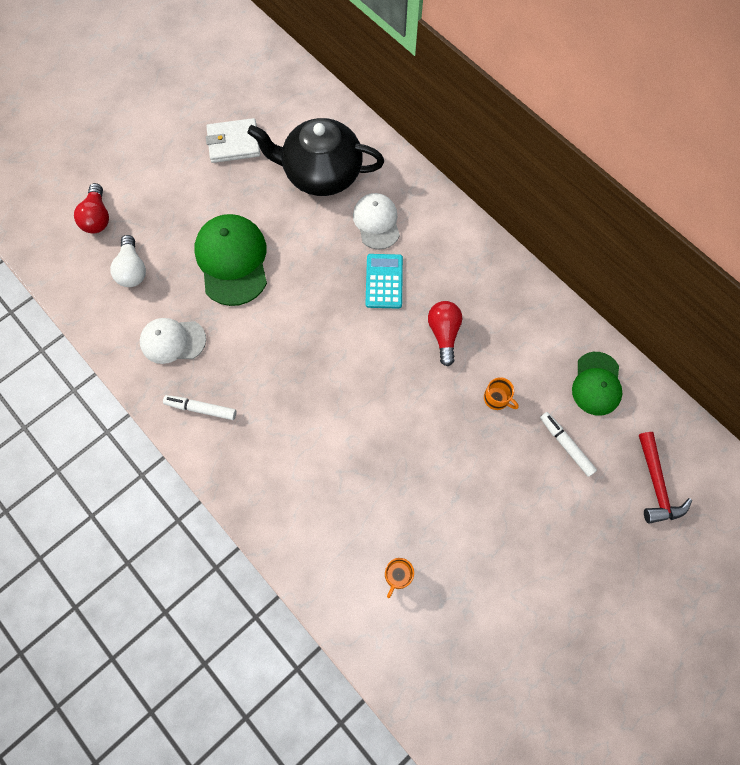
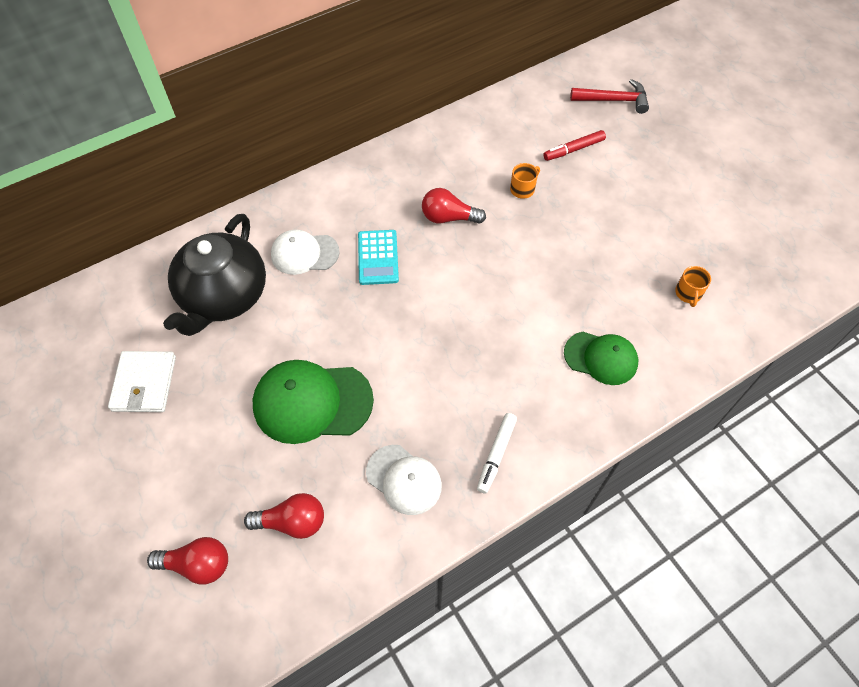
camera: 80 degrees left, 10 degrees down
(132, 270) = (292, 522): white light bulb -> red light bulb
(172, 341) = (404, 479): white cap -> white cap turned 60 degrees counterclockwise
(384, 281) = (378, 257): turquoise calculator -> turquoise calculator turned 105 degrees counterclockwise
(398, 575) = (688, 293): orange mug -> orange mug turned 60 degrees clockwise
(566, 445) = (573, 149): white marker -> red marker
(596, 384) = (519, 118): green cap -> green cap (601, 358)

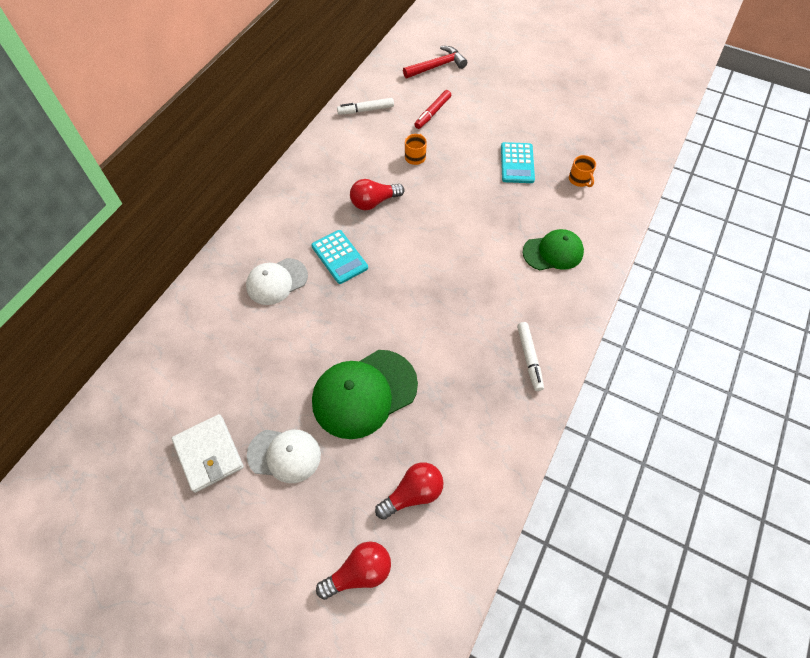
camera: 30 degrees left, 0 degrees up
(224, 296) = (230, 348): black teapot -> none
(404, 479) = (475, 413): white cap -> white cap (284, 455)
(505, 118) = (366, 110): none -> white marker
(629, 243) = (517, 163): none -> turquoise calculator

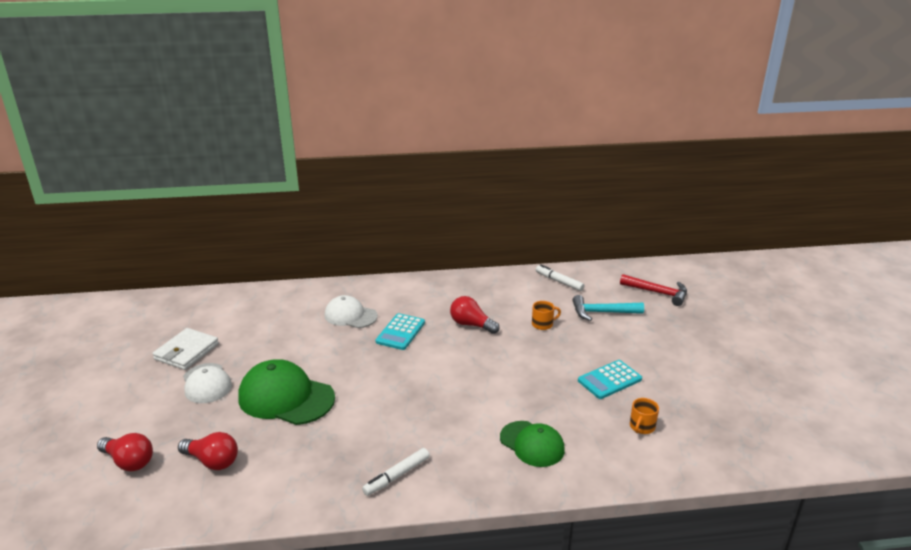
camera: 55 degrees right, 30 degrees down
(432, 113) = (602, 312): red marker -> turquoise hammer

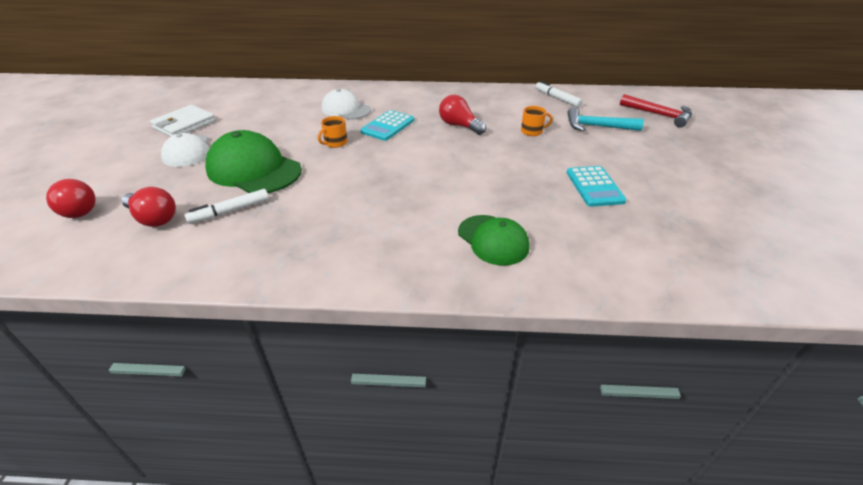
camera: 10 degrees right, 10 degrees up
(397, 476) = (332, 255): white marker -> white marker (230, 211)
(609, 380) = (594, 187): turquoise calculator -> turquoise calculator turned 75 degrees counterclockwise
(642, 426) = (625, 236): orange mug -> orange mug (335, 143)

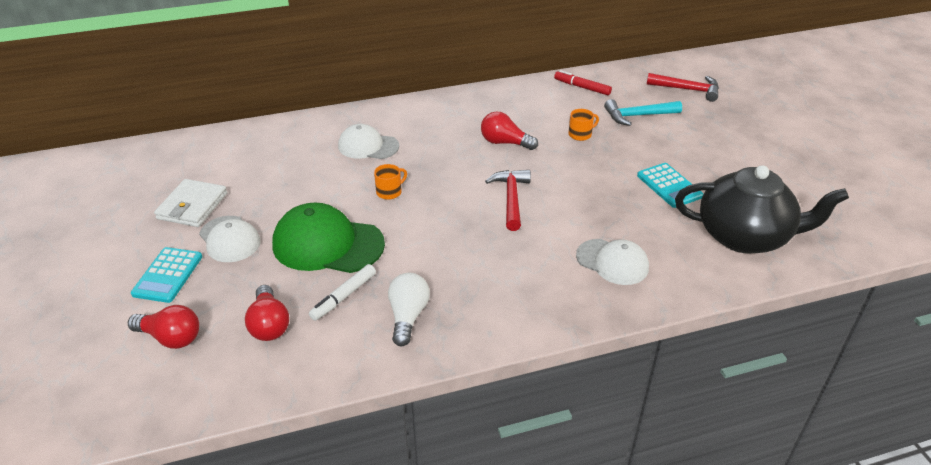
camera: 20 degrees left, 0 degrees up
(154, 218) = (269, 325): red light bulb -> red light bulb turned 60 degrees clockwise
(267, 240) = (408, 316): none -> white light bulb
(335, 143) = (389, 192): orange mug -> orange mug turned 150 degrees counterclockwise
(387, 126) = (430, 159): turquoise calculator -> turquoise calculator (168, 275)
(433, 167) = (511, 199): none -> red hammer
(493, 240) = (612, 262): green cap -> white cap
(557, 98) = (582, 87): white marker -> red marker
(653, 248) = (744, 236): none -> black teapot

